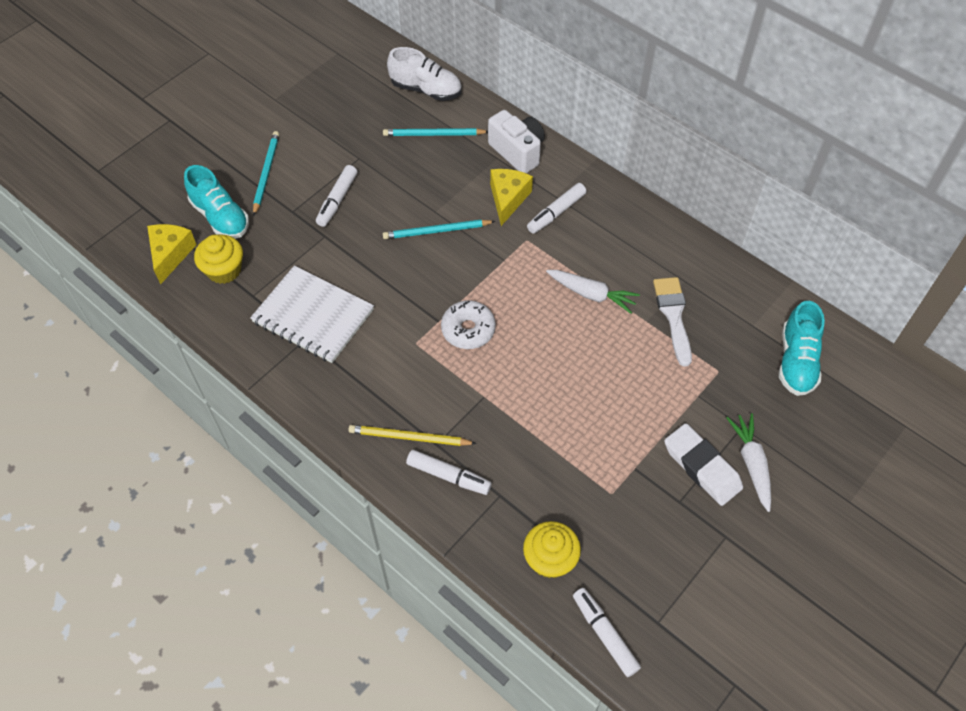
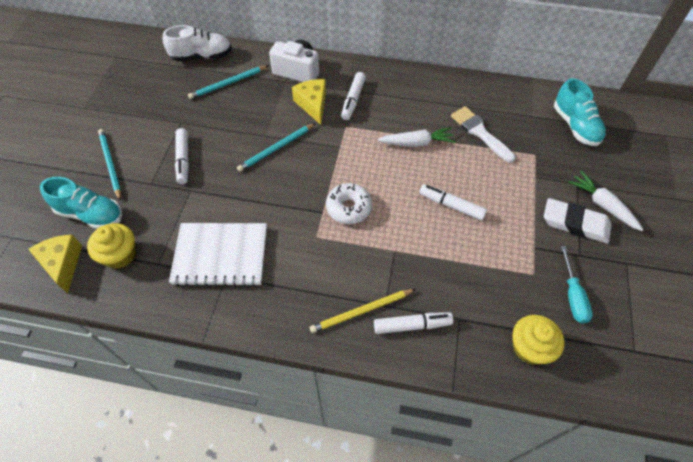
camera: 30 degrees left, 0 degrees up
(604, 634) = (609, 382): white marker -> white marker (451, 205)
(636, 536) = (573, 296): none -> turquoise screwdriver

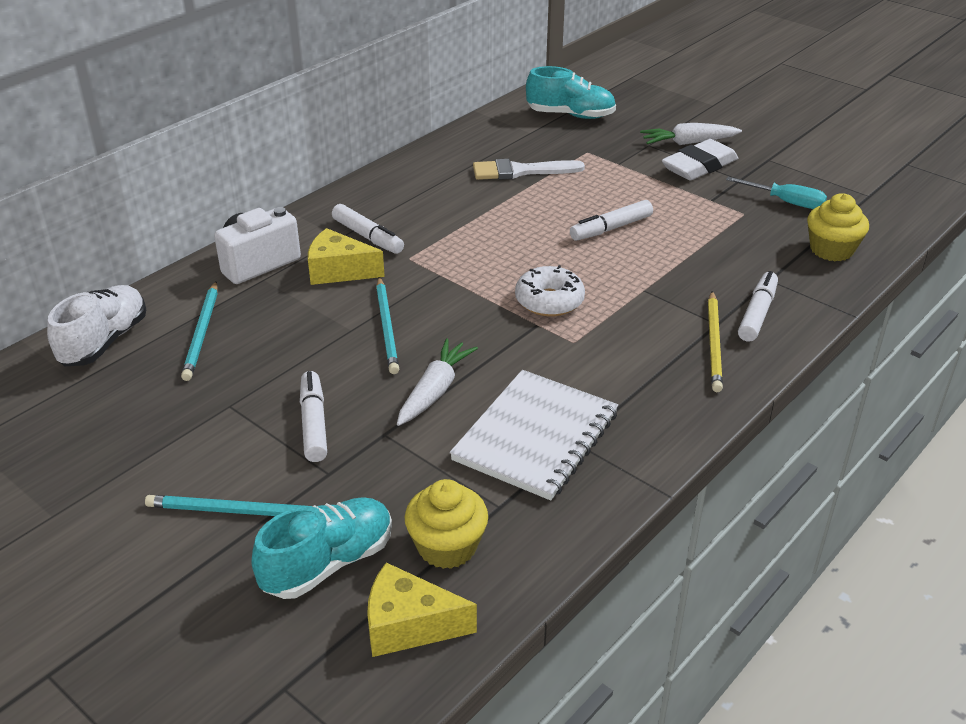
camera: 60 degrees left, 20 degrees down
(183, 159) = (314, 424): white marker -> white marker turned 120 degrees counterclockwise
(417, 143) = (493, 217): white carrot -> white carrot (435, 390)

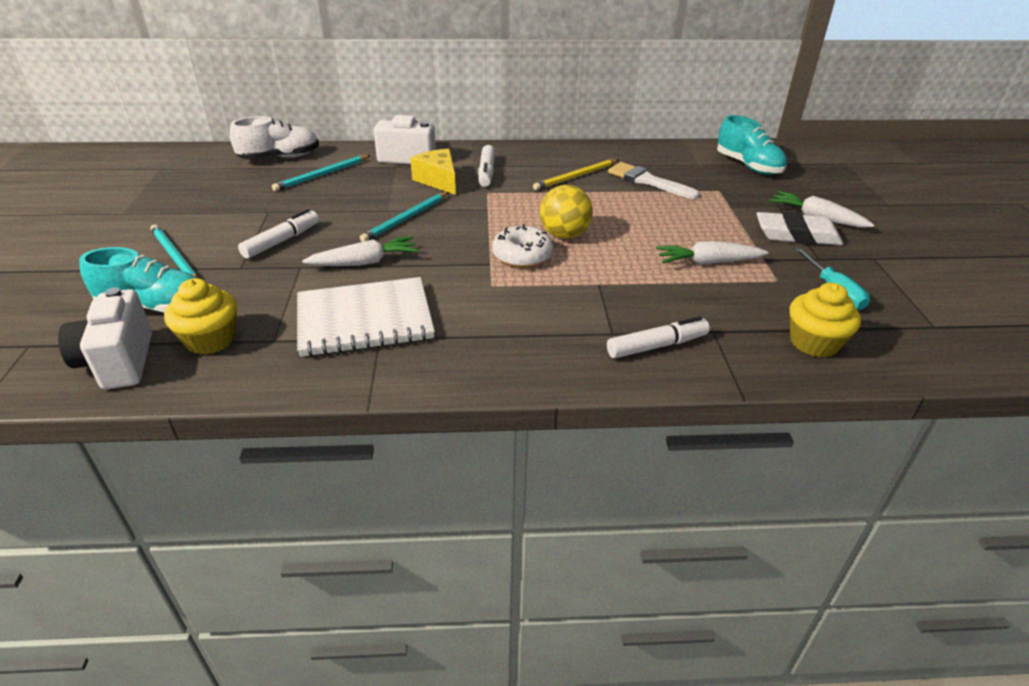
camera: 45 degrees right, 0 degrees up
(408, 625) = (119, 362): yellow cheese -> white camera
(547, 262) = (564, 235): none -> yellow ball
(611, 228) = (647, 239): white marker -> none
(682, 225) = (707, 262): none -> white carrot
(714, 344) = (584, 343): yellow pencil -> yellow pencil (575, 177)

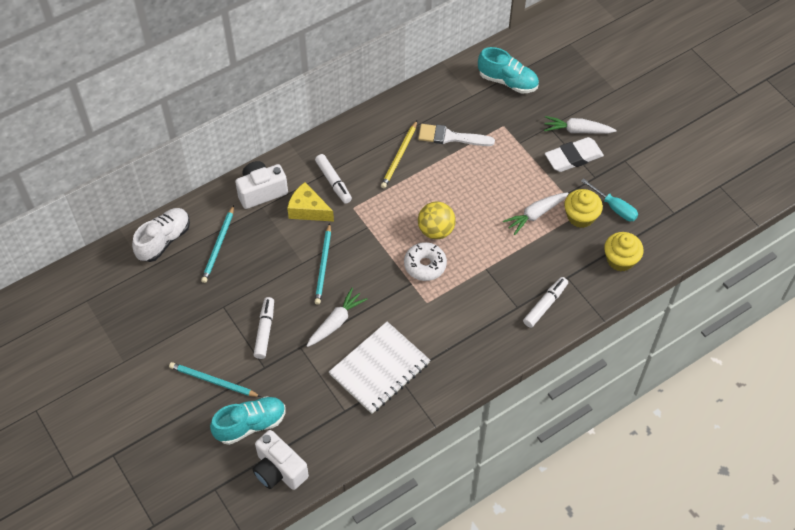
camera: 30 degrees left, 20 degrees up
(211, 339) = (310, 429): yellow cupcake -> yellow cupcake (580, 216)

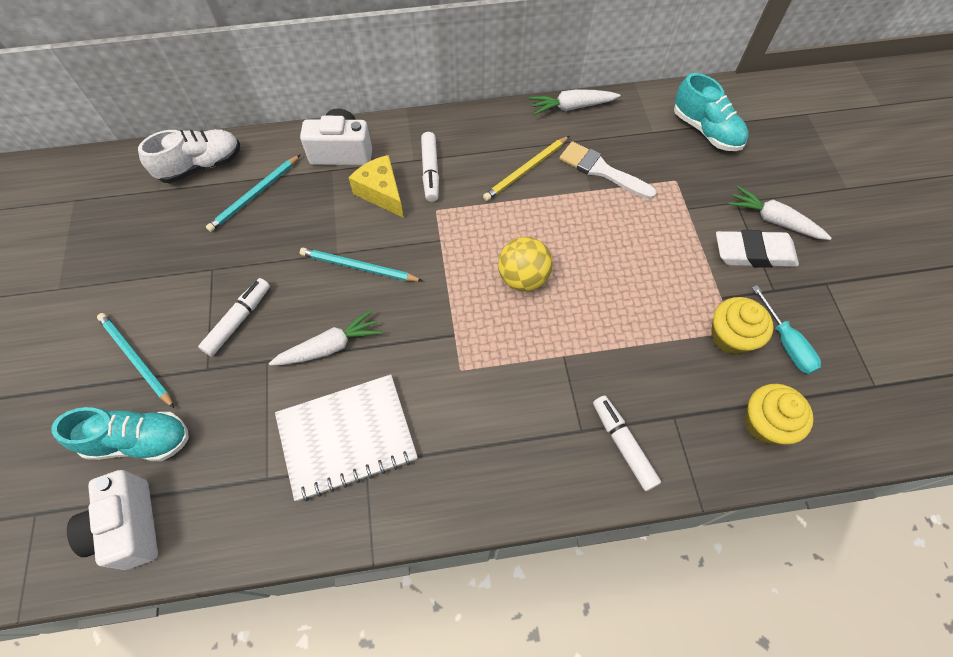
camera: 25 degrees right, 5 degrees up
(323, 266) = (358, 267): turquoise pencil -> turquoise pencil turned 75 degrees clockwise
(425, 265) = (485, 318): white donut -> none
(535, 215) = (667, 309): white carrot -> white carrot (571, 107)
(545, 305) = (623, 445): white marker -> white marker turned 90 degrees counterclockwise

